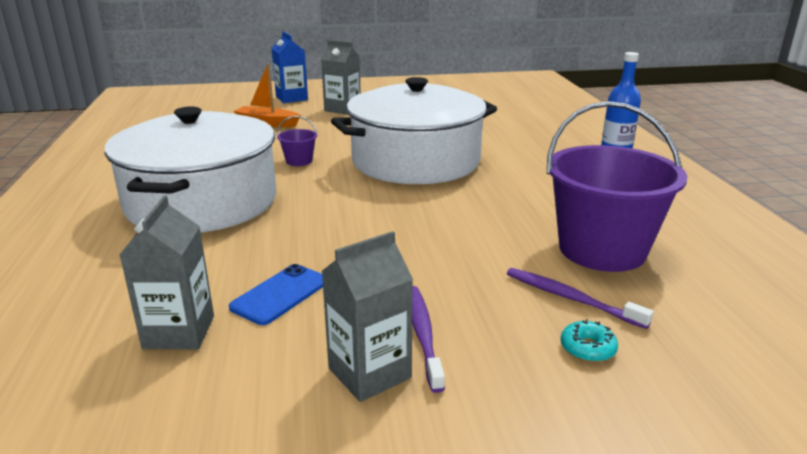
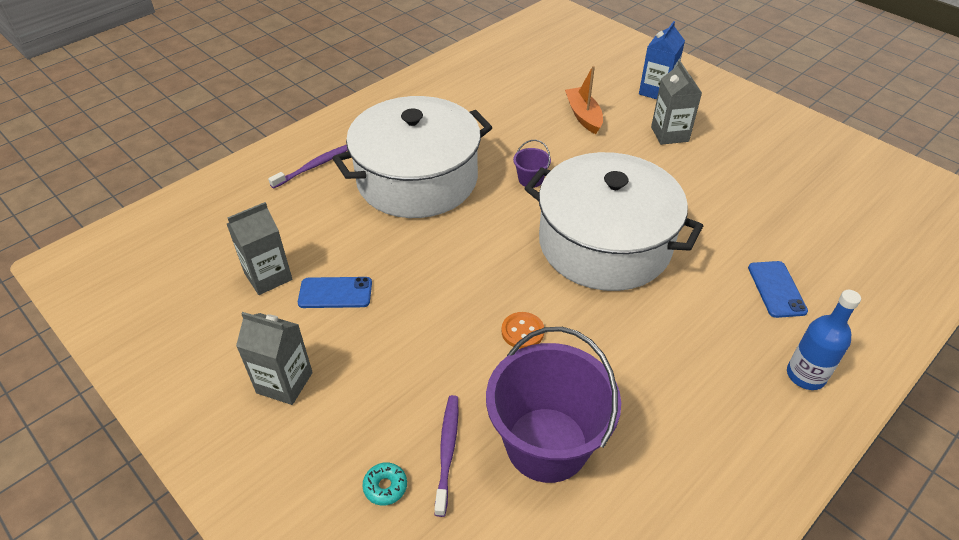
camera: 55 degrees right, 20 degrees up
(423, 334) = (341, 387): purple toothbrush -> purple toothbrush (314, 166)
(466, 219) = (522, 331): none -> orange button
(534, 132) = (776, 289): none -> blue phone

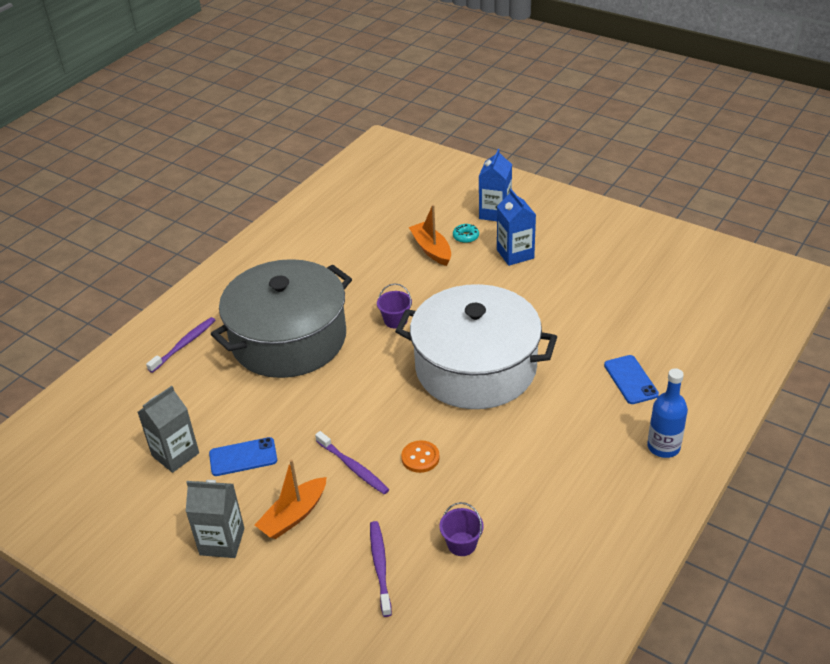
camera: 10 degrees left, 5 degrees down
(369, 369) = (294, 515): none -> orange boat
(385, 487) = (335, 604): turquoise donut -> turquoise donut (465, 237)
(417, 179) = (289, 339): white pot -> grey pot
(447, 328) = (353, 467): none -> purple toothbrush
(546, 444) = (461, 544): purple bucket -> purple bucket, size x0.41
(669, 134) = (515, 254): grey carton -> blue carton

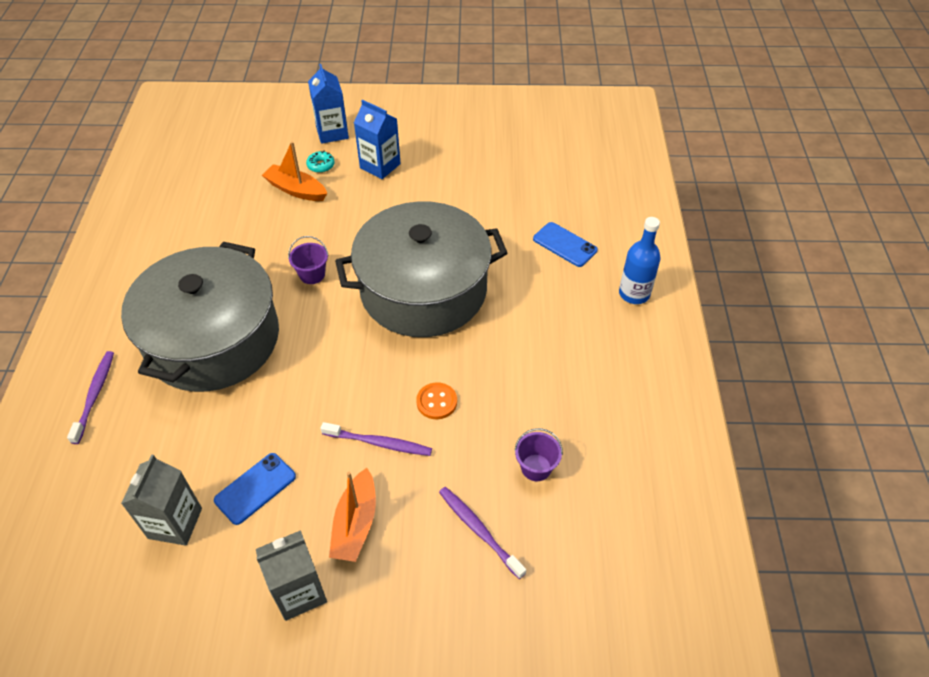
camera: 35 degrees left, 10 degrees up
(475, 368) = (423, 290): white pot -> grey pot

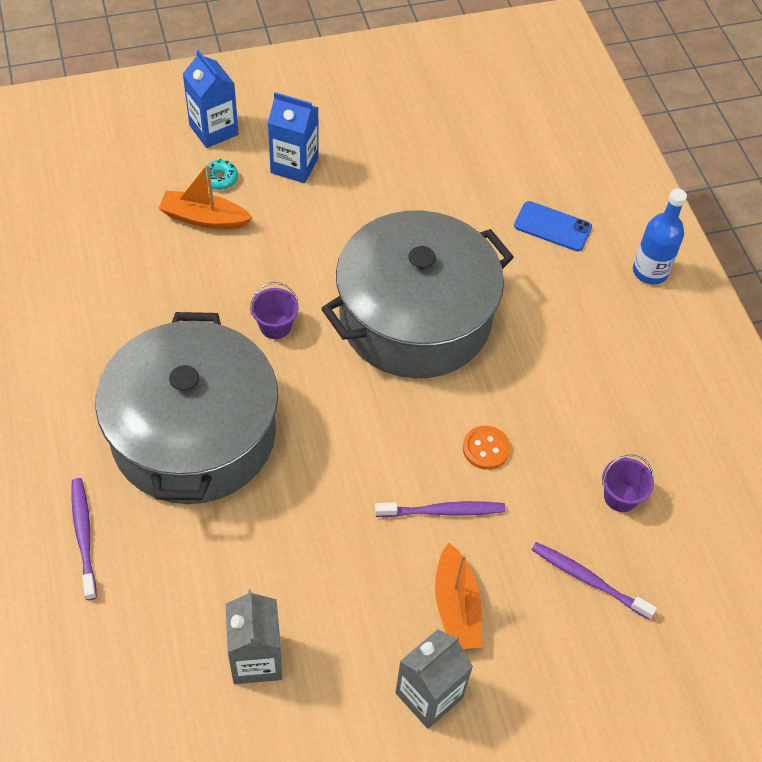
camera: 20 degrees left, 5 degrees up
(255, 488) = (328, 597): blue phone -> none

